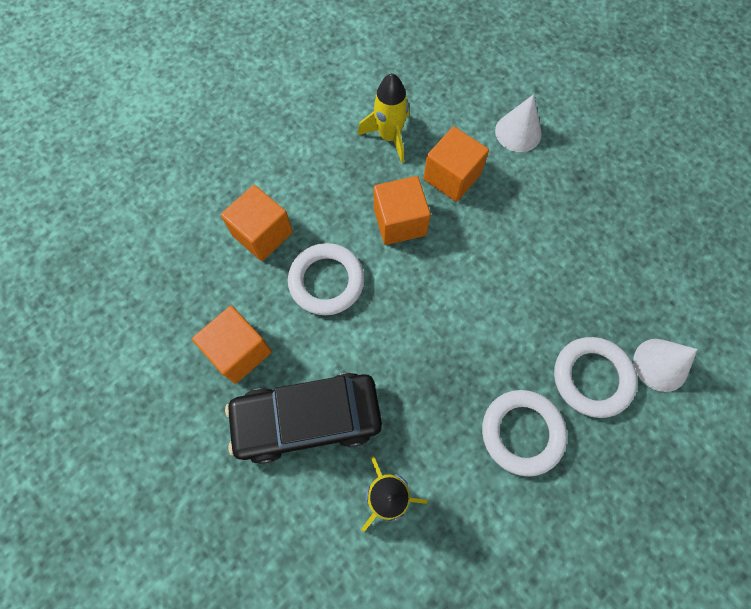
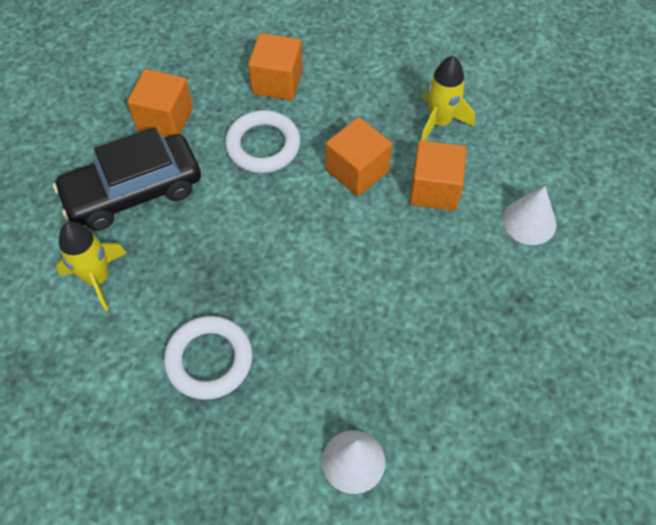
camera: 60 degrees right, 10 degrees down
(307, 419) = (133, 192): black car -> black car turned 75 degrees counterclockwise
(592, 378) = (299, 400): white ring -> none

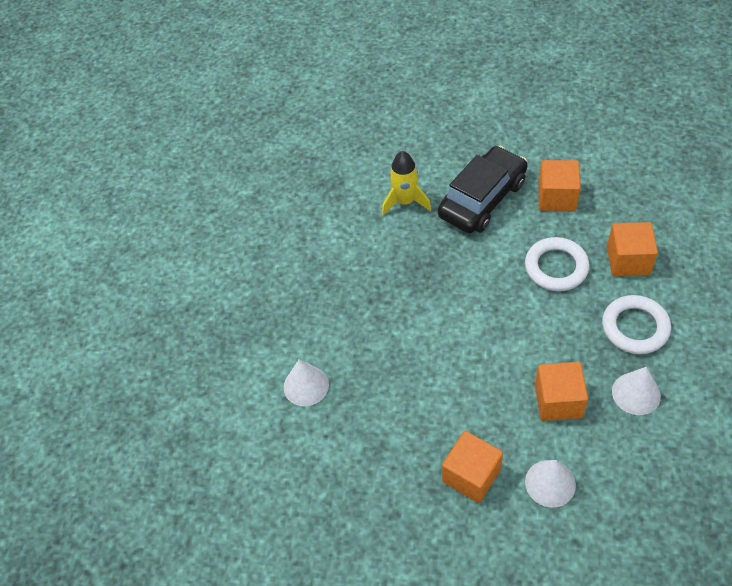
camera: 85 degrees right, 5 degrees down
(133, 192) = (482, 199): black car -> black car turned 75 degrees clockwise
(209, 360) = (361, 282): white ring -> white ring (635, 327)
(357, 170) = (556, 339): orange cube -> orange cube (471, 475)
(439, 122) = (636, 393): yellow rocket -> white cone

